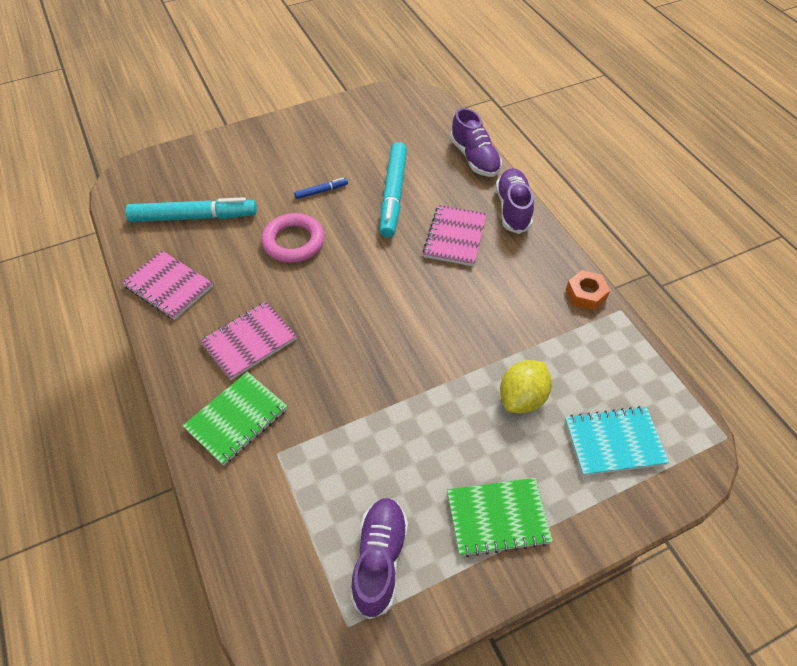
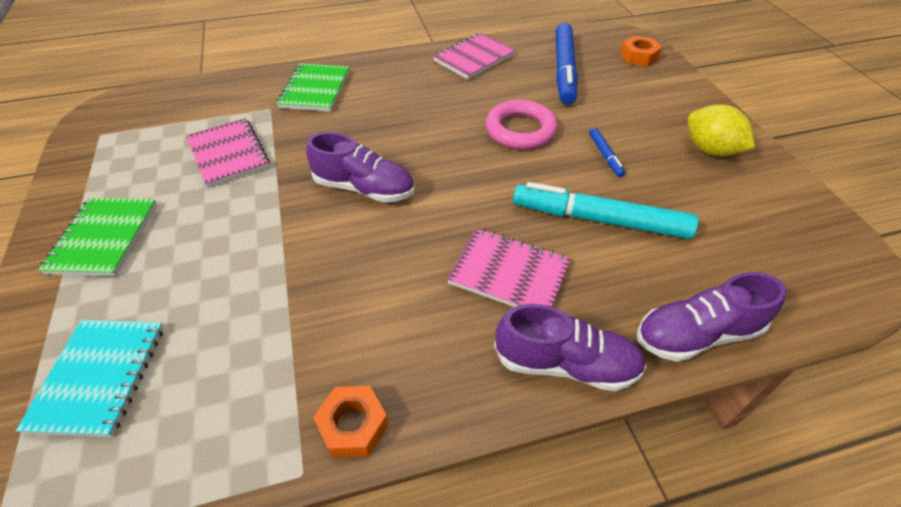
camera: 100 degrees right, 5 degrees down
(168, 168) = (639, 56): none -> orange nut
(193, 217) = (564, 70): turquoise marker -> blue marker
(236, 419) = (315, 89): green notebook -> green notebook turned 45 degrees clockwise
(249, 342) = (394, 98): pink notebook -> pink notebook (228, 154)
(379, 560) = (133, 155): purple shoe -> purple shoe (364, 188)
(522, 398) = (220, 291): yellow lemon -> yellow lemon (710, 150)

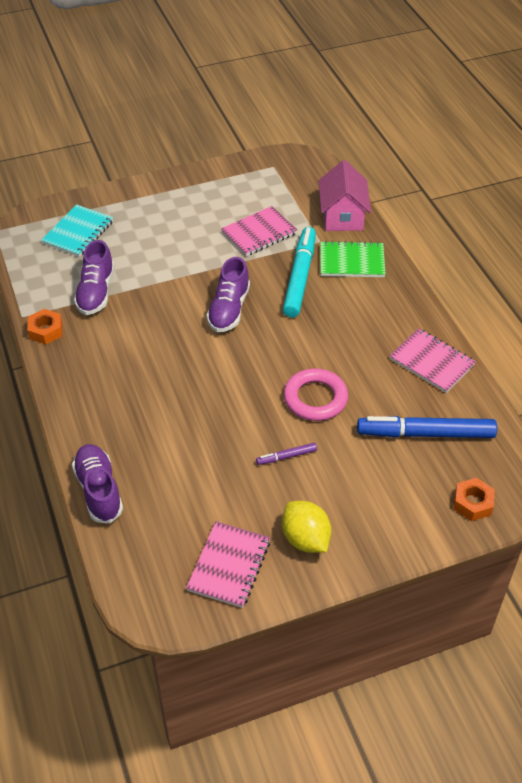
camera: 85 degrees right, 0 degrees up
(99, 377) = (78, 232): turquoise notebook -> turquoise notebook turned 60 degrees counterclockwise
(104, 238) = (173, 202): green notebook -> none
(235, 89) = (342, 216): none -> pink house
(509, 274) = (149, 392): pink notebook -> pink notebook (229, 565)
(565, 364) = (79, 420): purple shoe -> purple shoe (96, 292)
(599, 219) = (205, 446): turquoise marker -> turquoise marker (300, 277)
(605, 156) = (286, 456): blue marker -> purple marker
(710, 150) = (305, 539): yellow lemon -> yellow lemon turned 75 degrees counterclockwise

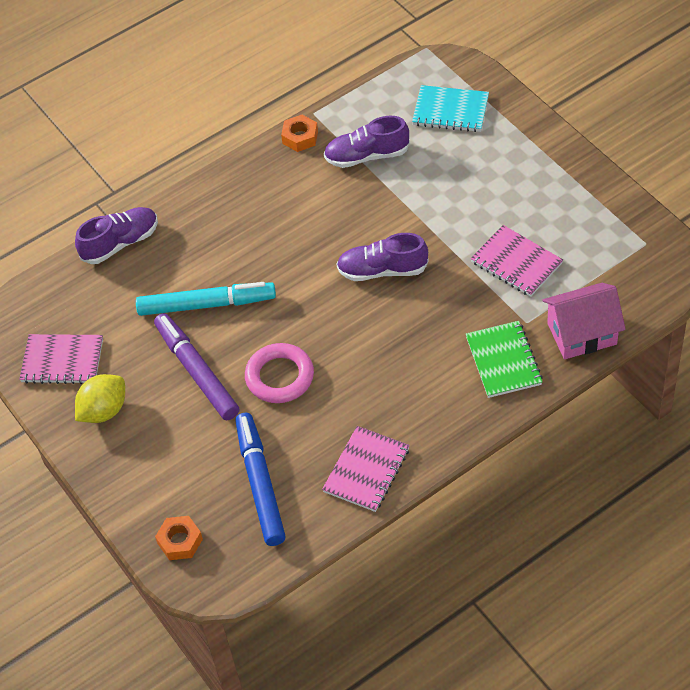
camera: 80 degrees right, 5 degrees up
(286, 456) = (197, 371): purple marker -> purple marker, size x2.23
(300, 277) = (457, 319): turquoise marker -> turquoise marker (206, 304)

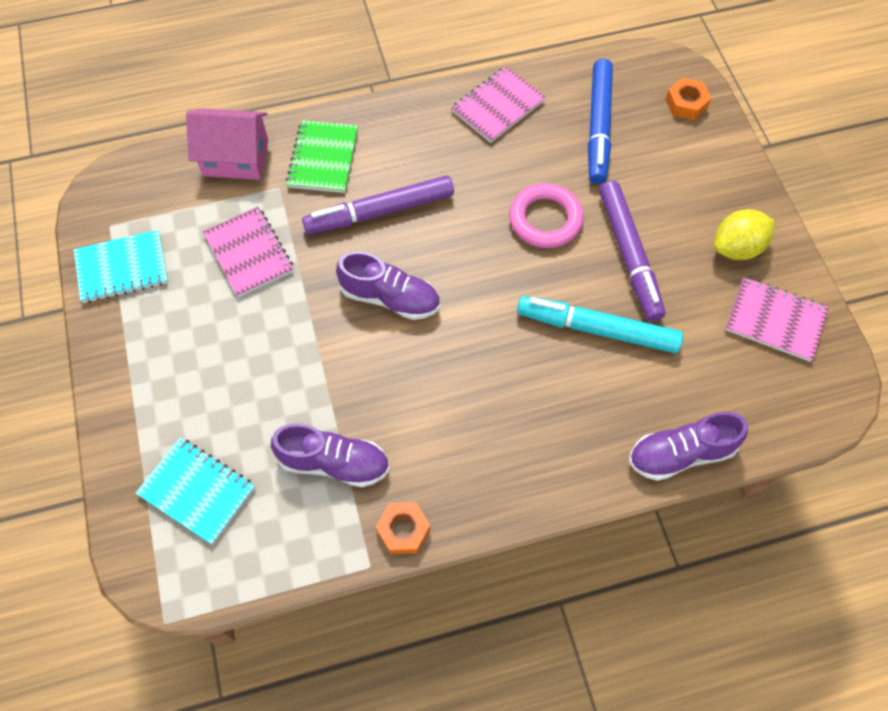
camera: 165 degrees left, 10 degrees up
(427, 333) = (380, 212): none -> purple marker
(609, 217) = (122, 268): none -> turquoise notebook

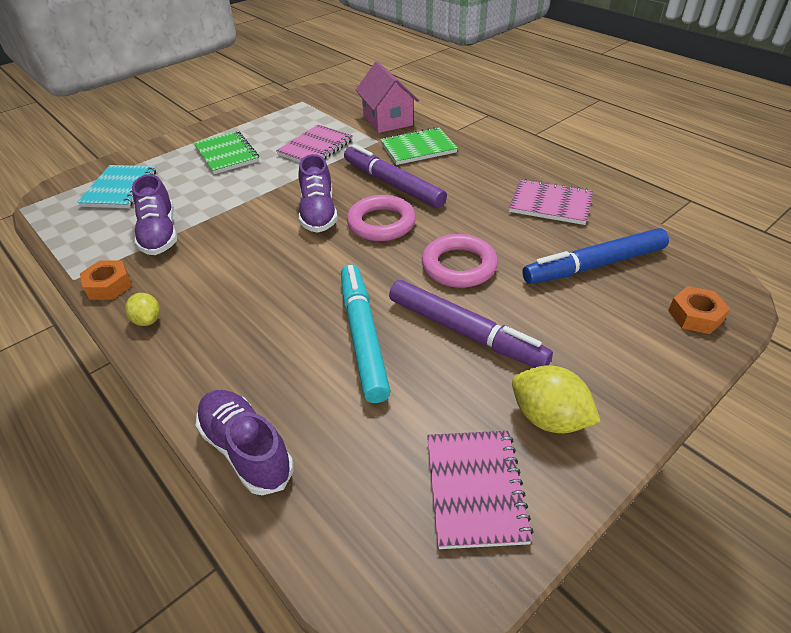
camera: 65 degrees right, 20 degrees down
(122, 268) = (274, 114): turquoise notebook -> none
(195, 351) = (226, 154): none -> green notebook
(443, 250) = (381, 223): none -> pink ring
(483, 500) = (148, 320): none -> yellow lemon
(629, 255) = (465, 332): purple marker -> purple marker turned 105 degrees counterclockwise

